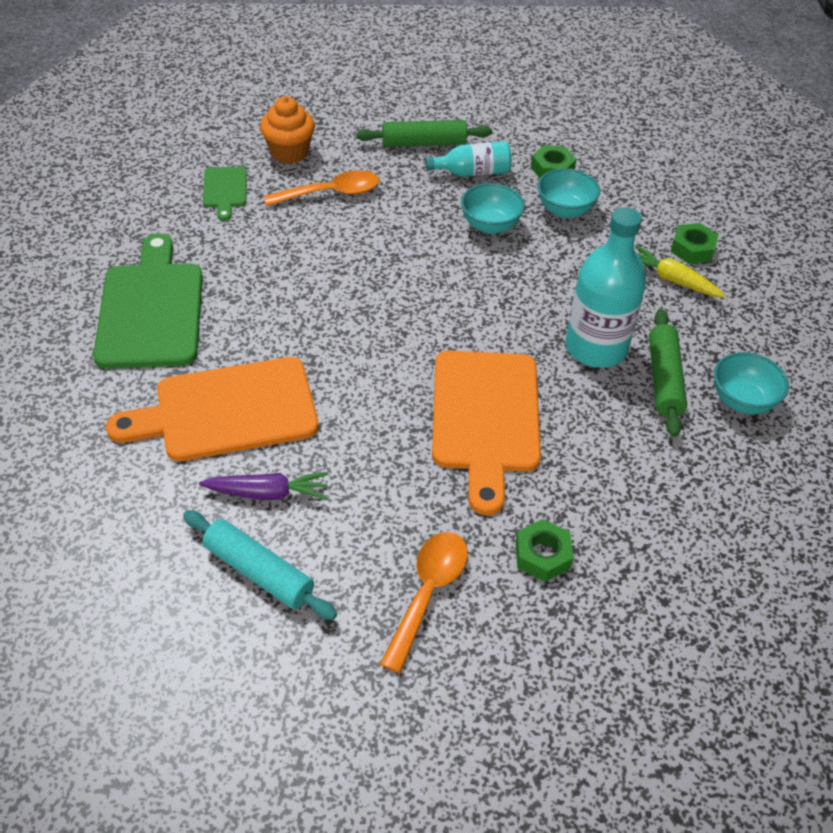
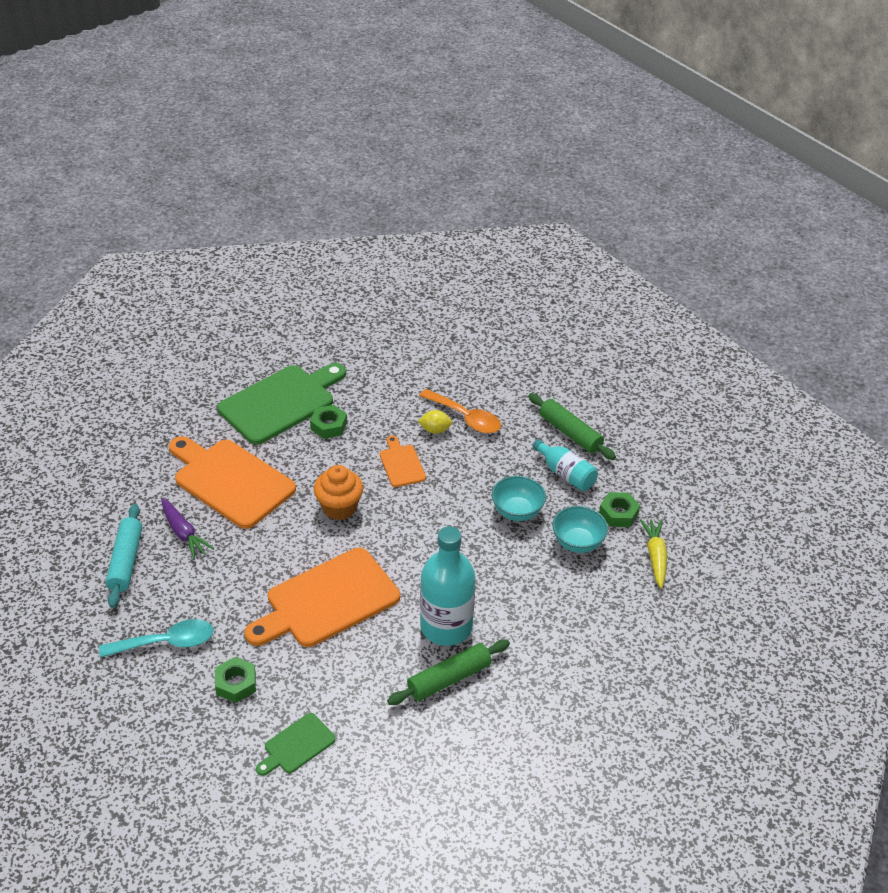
camera: 55 degrees right, 5 degrees down
(225, 190) = (416, 370): green cutting board -> green cutting board (297, 745)
(289, 152) = (485, 376): orange cupcake -> orange cupcake (339, 508)
(325, 221) = (435, 430): none -> yellow lemon
(346, 267) = (401, 464): none -> orange cutting board
(428, 593) = (166, 642): orange spoon -> turquoise spoon
(672, 280) = (562, 638): yellow carrot -> yellow carrot (655, 556)
(692, 249) = (611, 635): green nut -> green nut (328, 426)
(742, 401) = (468, 733): turquoise bowl -> none

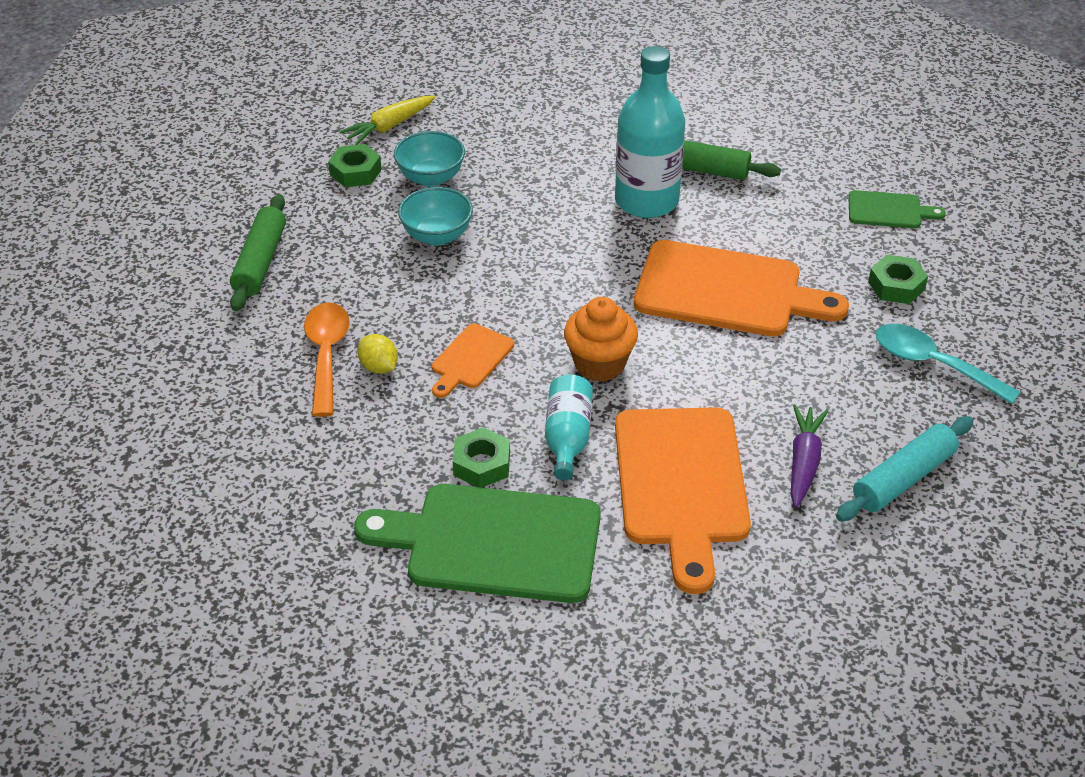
camera: 130 degrees left, 0 degrees up
(565, 474) = (336, 232): turquoise bottle -> turquoise bottle (567, 438)

